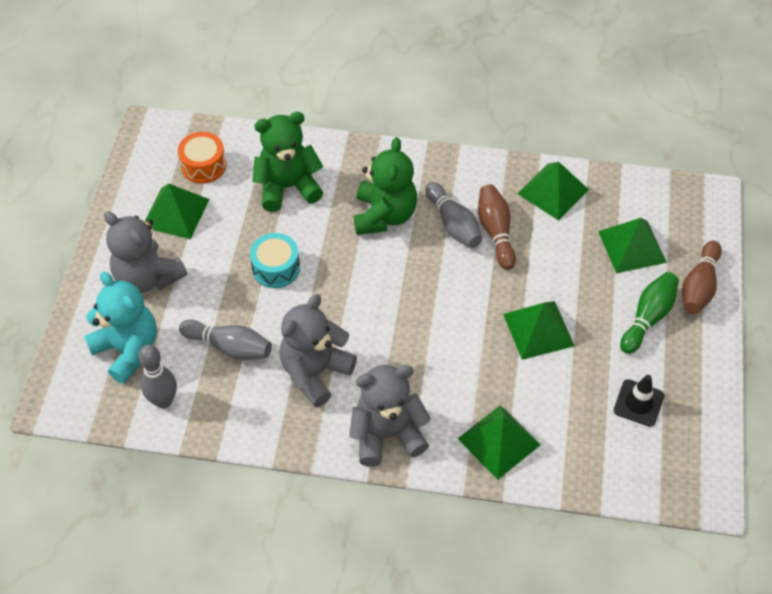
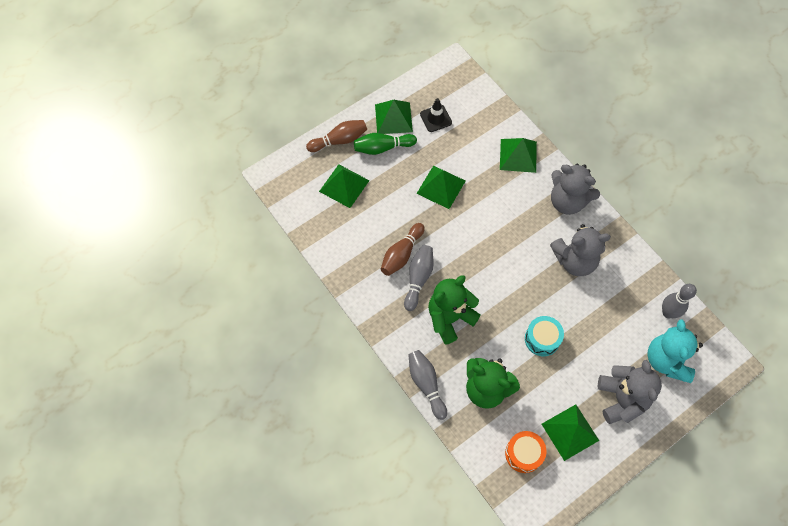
camera: 135 degrees left, 10 degrees up
(229, 347) = (608, 313): grey bowling pin -> grey bowling pin (426, 384)
(553, 191) = (344, 250): green pyramid -> green pyramid (393, 118)

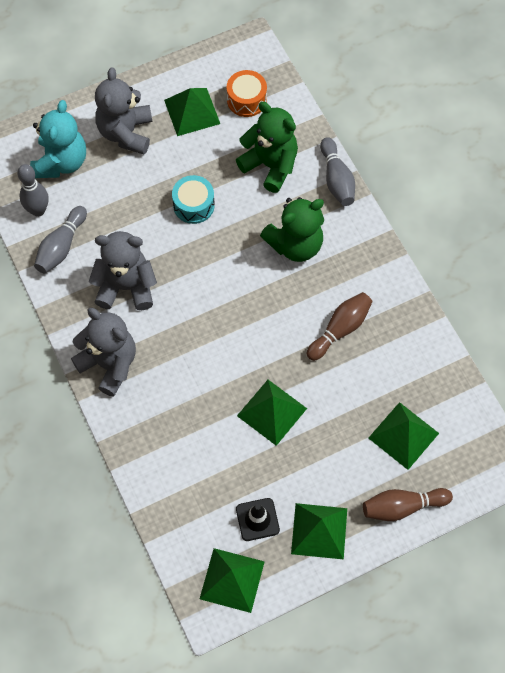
camera: 170 degrees left, 0 degrees up
(382, 148) = (342, 484): green bowling pin -> none
(418, 279) = (324, 296): grey bowling pin -> grey bowling pin (61, 246)
(518, 155) = (155, 441): green pyramid -> green pyramid (232, 580)

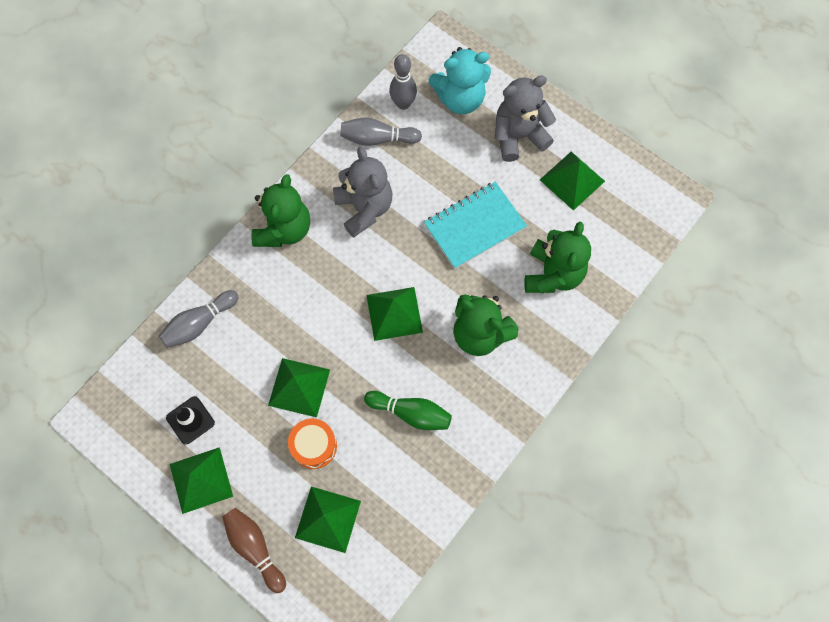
camera: 65 degrees right, 5 degrees up
(109, 364) = (284, 229): grey teddy bear -> green teddy bear
(194, 205) = (474, 226): turquoise drum -> turquoise notebook
(232, 580) = (126, 423): green pyramid -> green pyramid (394, 313)
(246, 100) = (612, 221): orange drum -> orange drum (314, 446)
(336, 179) = (570, 341): grey bowling pin -> grey bowling pin (199, 323)
(340, 329) = (411, 413): brown bowling pin -> green bowling pin

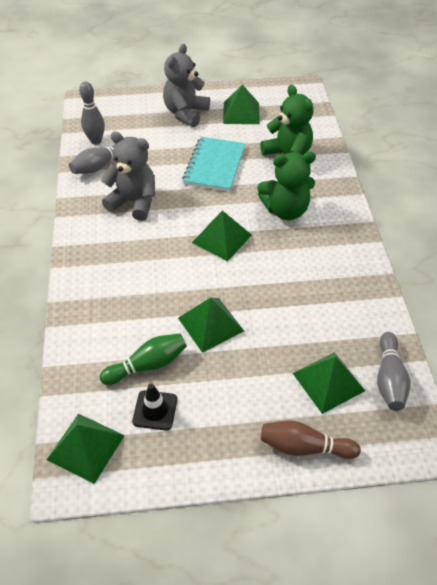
camera: 45 degrees left, 20 degrees down
(199, 323) = (90, 346): grey bowling pin -> grey bowling pin (389, 378)
(201, 480) = (210, 441): green pyramid -> green pyramid (86, 447)
(284, 229) = (91, 249): green teddy bear -> none
(314, 446) = (264, 348): orange drum -> none
(411, 413) = (300, 279): green bowling pin -> green bowling pin (148, 365)
(460, 98) = (129, 118): turquoise teddy bear -> none

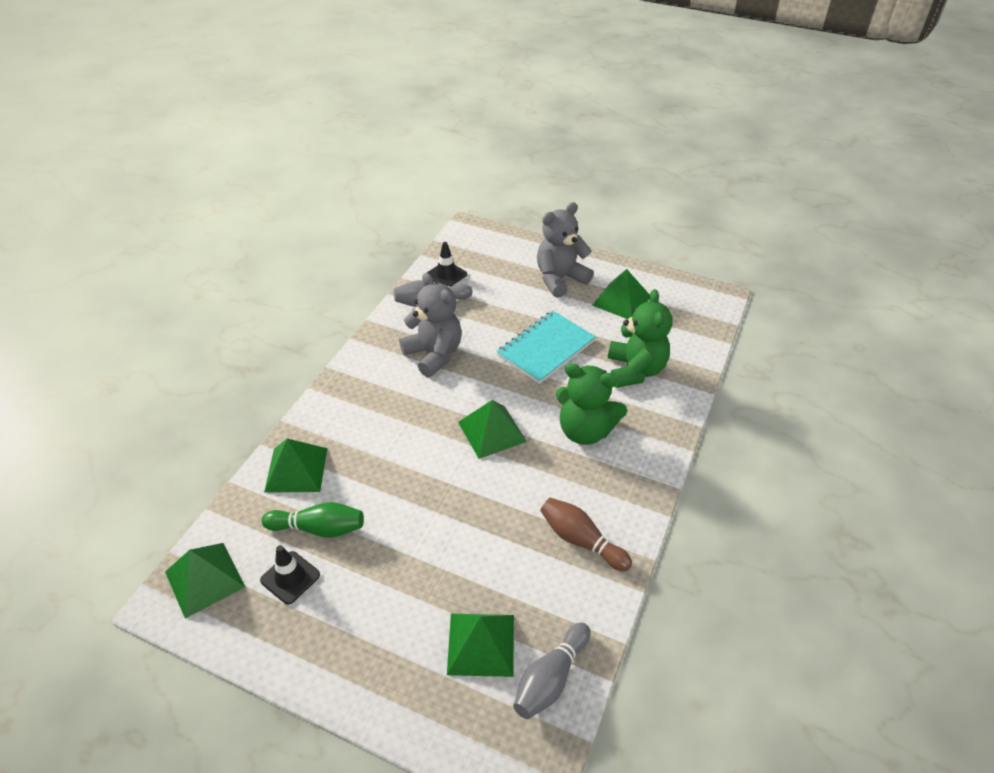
camera: 30 degrees right, 5 degrees down
(96, 141) = (446, 275): grey bowling pin -> black traffic cone
(211, 324) = (410, 518): green pyramid -> green pyramid (296, 469)
(304, 447) = (400, 699): brown bowling pin -> brown bowling pin (581, 540)

